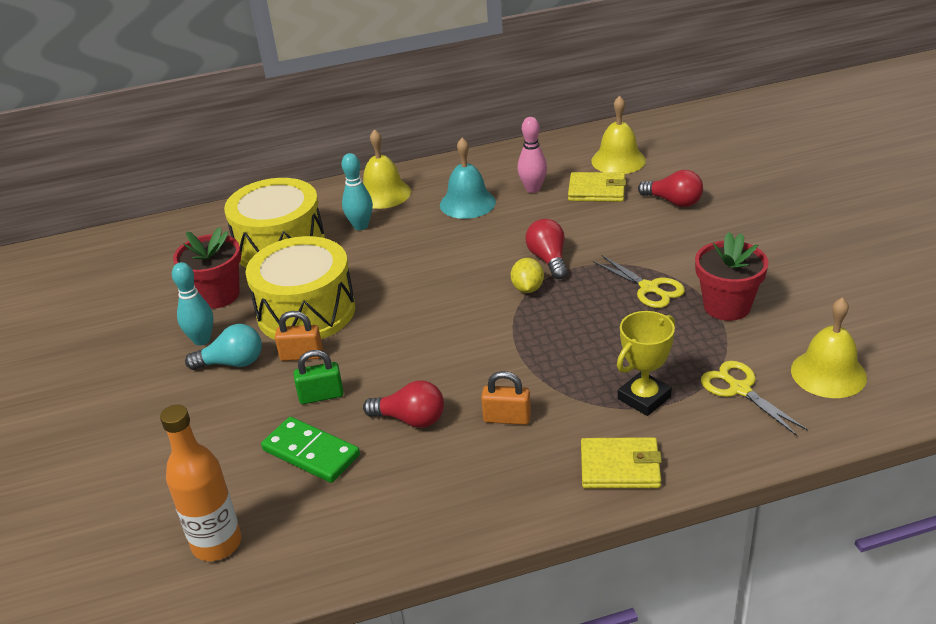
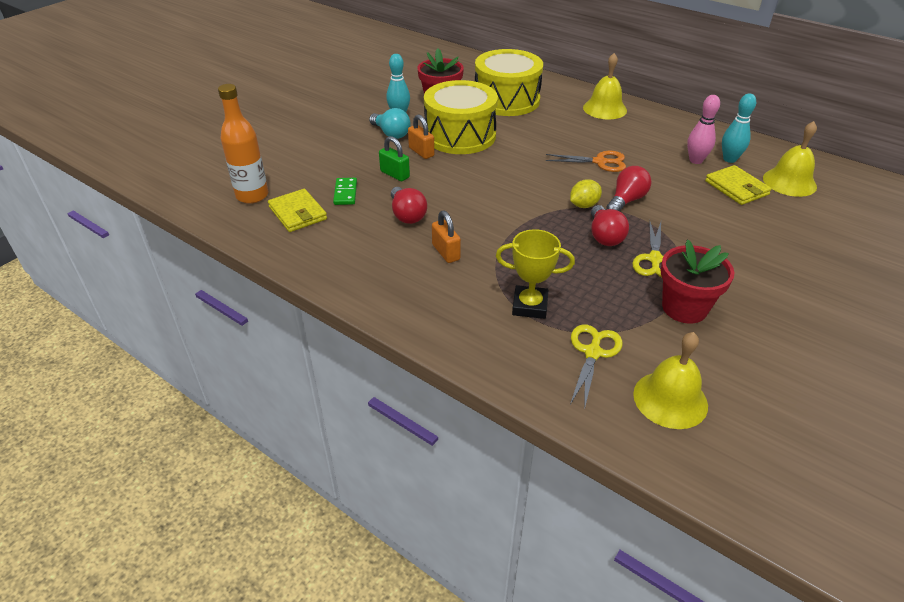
camera: 50 degrees right, 5 degrees up
(311, 453) = (345, 193): green domino -> green domino, size x0.65
(360, 226) = (561, 116): turquoise bowling pin -> turquoise bowling pin (729, 159)
(467, 203) = (640, 142): turquoise bell -> none
(470, 243) = (600, 162): none -> orange scissors
(620, 466) = (448, 322): yellow wallet -> yellow wallet (298, 213)
(673, 202) = (778, 229): red light bulb -> red light bulb (604, 236)

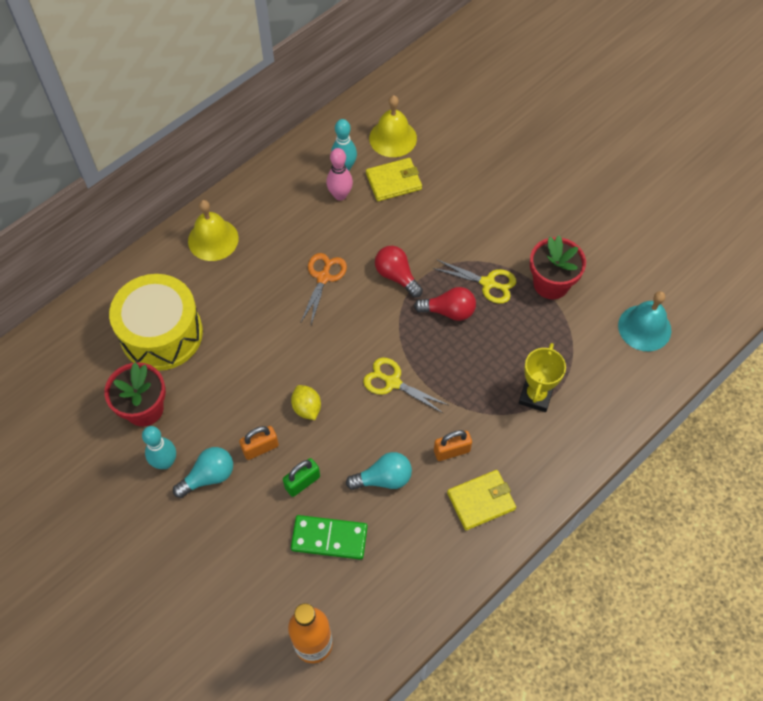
camera: 80 degrees left, 20 degrees up
(298, 213) = (359, 591): yellow wallet -> yellow wallet (481, 501)
(345, 193) = (329, 538): green domino -> green domino, size x1.53
(407, 215) = (383, 478): red light bulb -> turquoise light bulb
(460, 135) = (234, 400): yellow drum -> none
(583, 205) = (397, 314): yellow lemon -> yellow lemon (307, 408)
(592, 353) = (594, 364): yellow scissors -> yellow scissors (393, 382)
(670, 399) = (644, 327): yellow bell -> turquoise bell

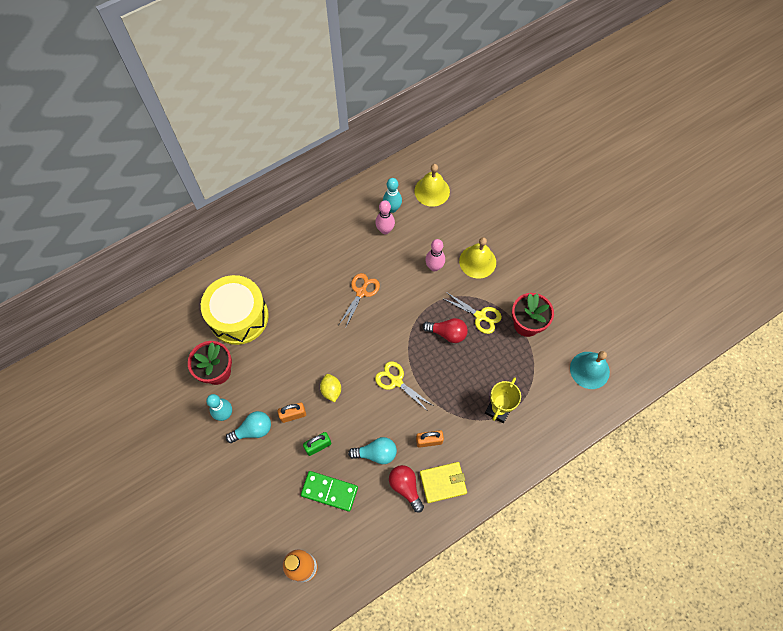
camera: 10 degrees right, 5 degrees up
(213, 239) = (287, 250): yellow bell -> yellow bell (477, 261)
(394, 181) = (426, 225): yellow wallet -> none
(397, 276) = (414, 300): red light bulb -> red light bulb (405, 487)
(414, 231) = (434, 267): none -> pink bowling pin

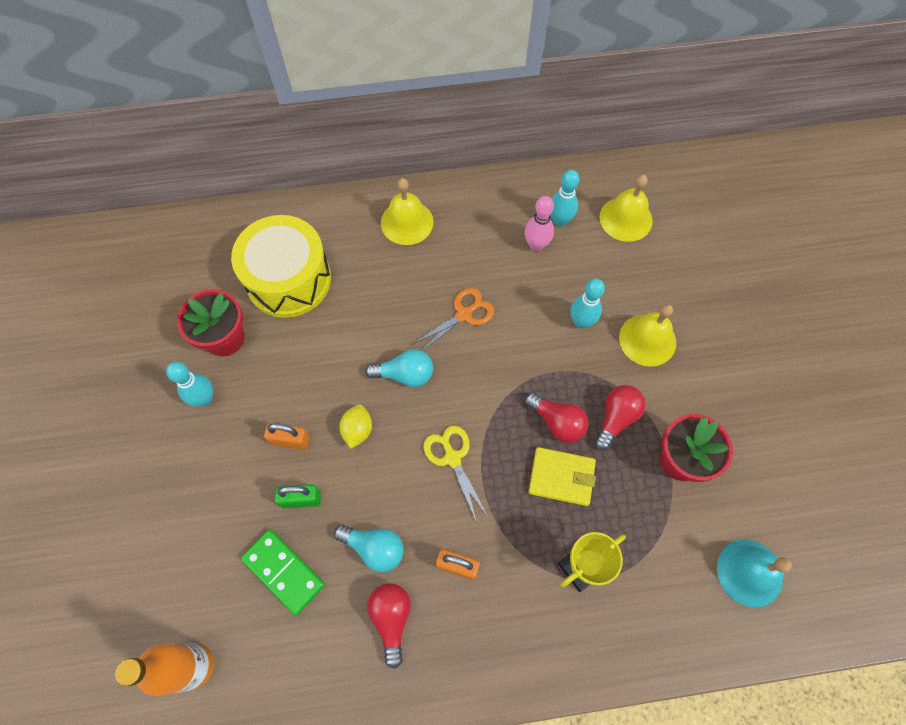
camera: 25 degrees right, 0 degrees up
(253, 430) = (228, 437): turquoise light bulb -> turquoise light bulb (405, 374)
(296, 248) = (407, 222): none -> yellow bell
(434, 267) = (581, 322): pink bowling pin -> turquoise bowling pin
(443, 482) = (448, 639): yellow wallet -> yellow wallet (561, 477)
(480, 316) = (616, 418): yellow scissors -> red light bulb

